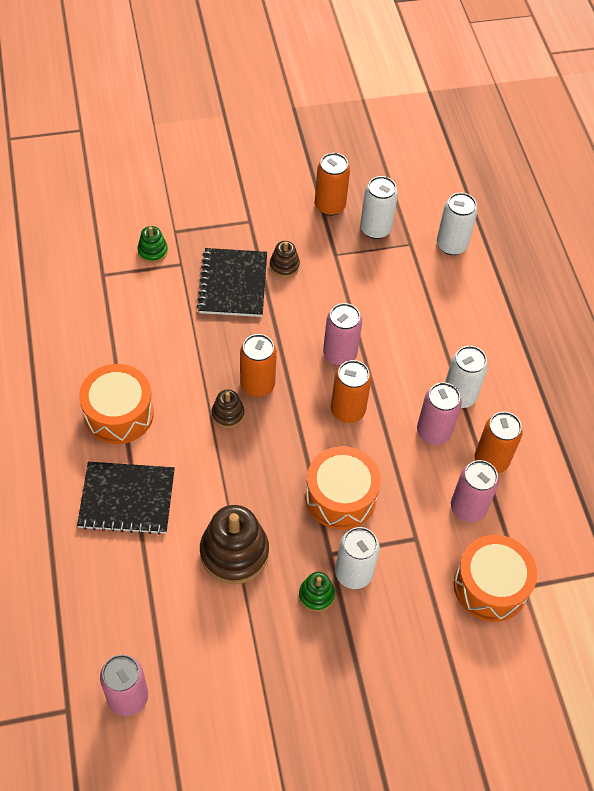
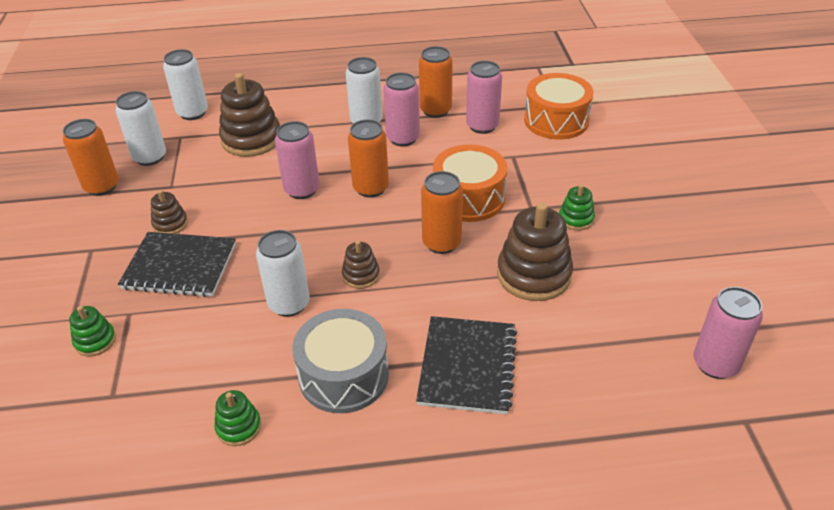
camera: 80 degrees left, 15 degrees down
(73, 354) = (238, 427): none -> green stacking toy
(118, 413) = (344, 375): orange drum -> grey drum
(257, 385) = (327, 251): orange can -> orange can (441, 243)
(353, 573) = (551, 194): white can -> white can (289, 304)
(414, 301) = (251, 139): none -> brown stacking toy

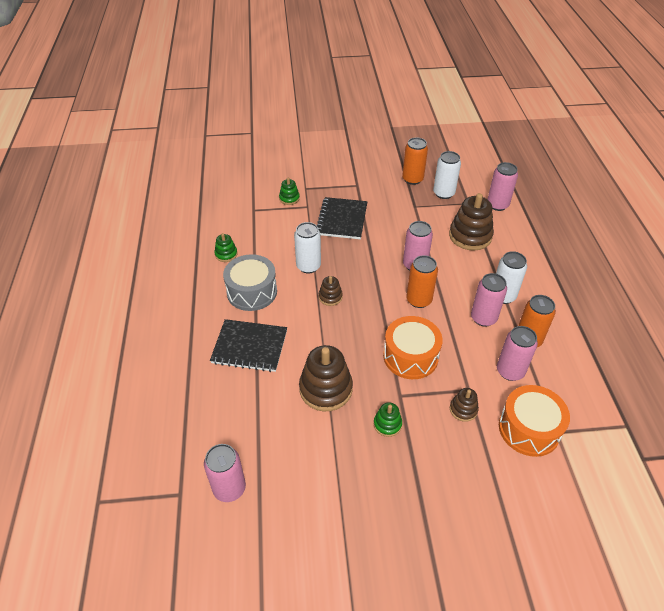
camera: 90 degrees right, 5 degrees up
(170, 224) = (379, 211): brown stacking toy -> brown stacking toy (463, 409)
(192, 113) = (497, 205): white can -> pink can
(441, 243) = (360, 338): orange can -> none

